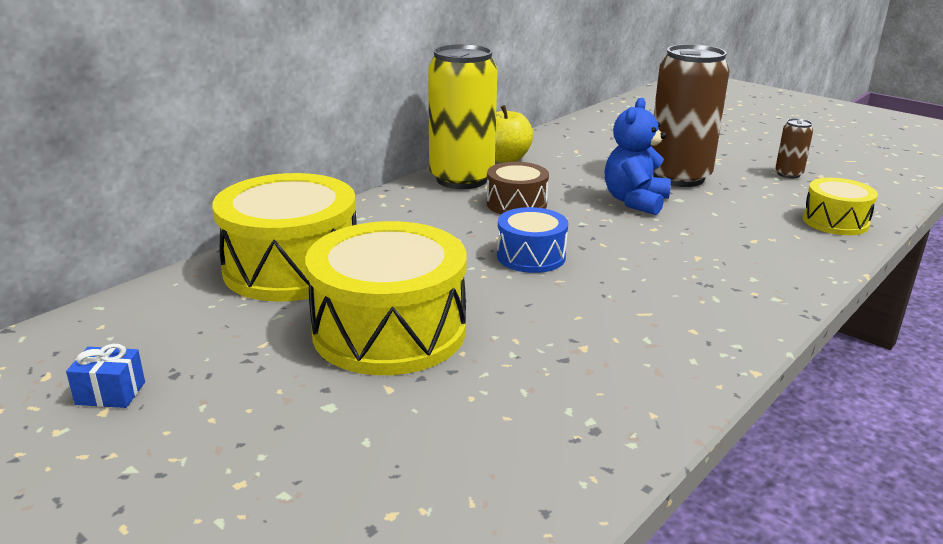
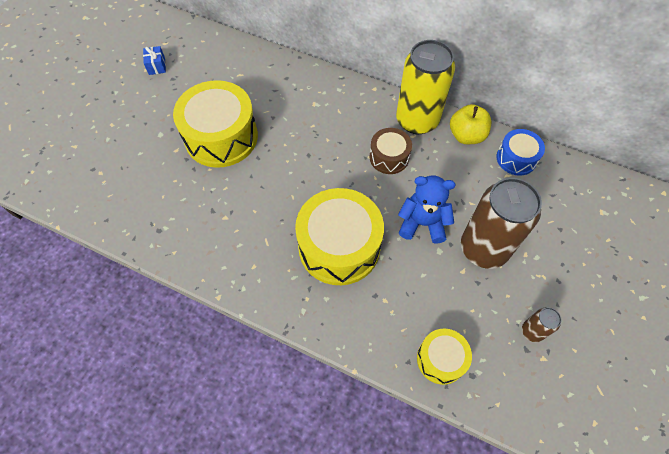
camera: 75 degrees right, 35 degrees up
(291, 268) = (270, 81): yellow drum -> yellow drum (339, 246)
(531, 256) = (317, 178): blue drum -> blue drum (516, 158)

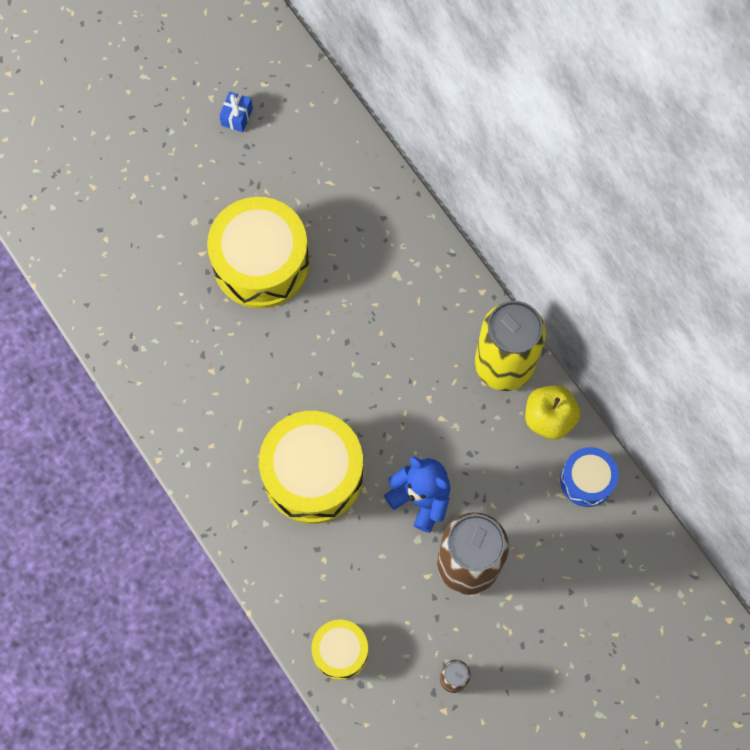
camera: 30 degrees right, 10 degrees up
(389, 157) = (437, 396): brown drum -> none

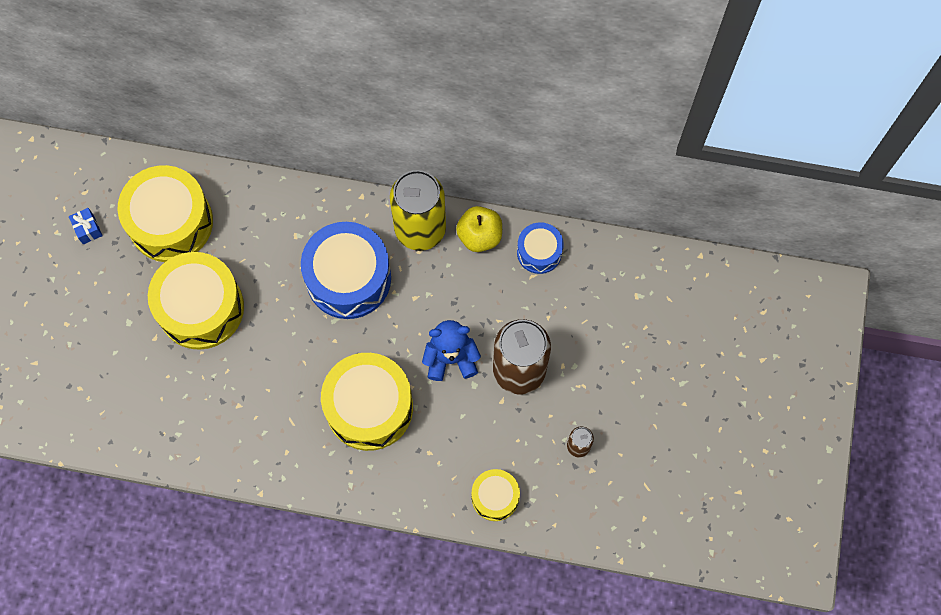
camera: 45 degrees left, 0 degrees up
(306, 170) = (171, 222): none -> yellow drum
(403, 350) = (348, 278): none -> blue drum

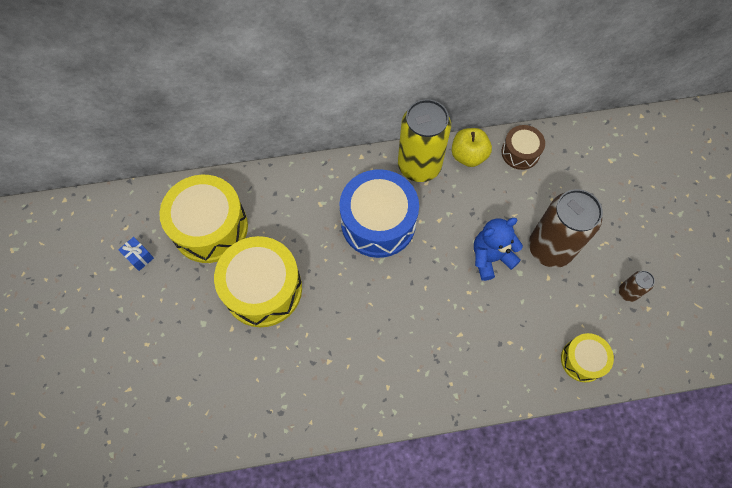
camera: 20 degrees left, 5 degrees down
(369, 407) = (442, 322): yellow drum -> none
(539, 252) = (520, 153): blue drum -> brown drum

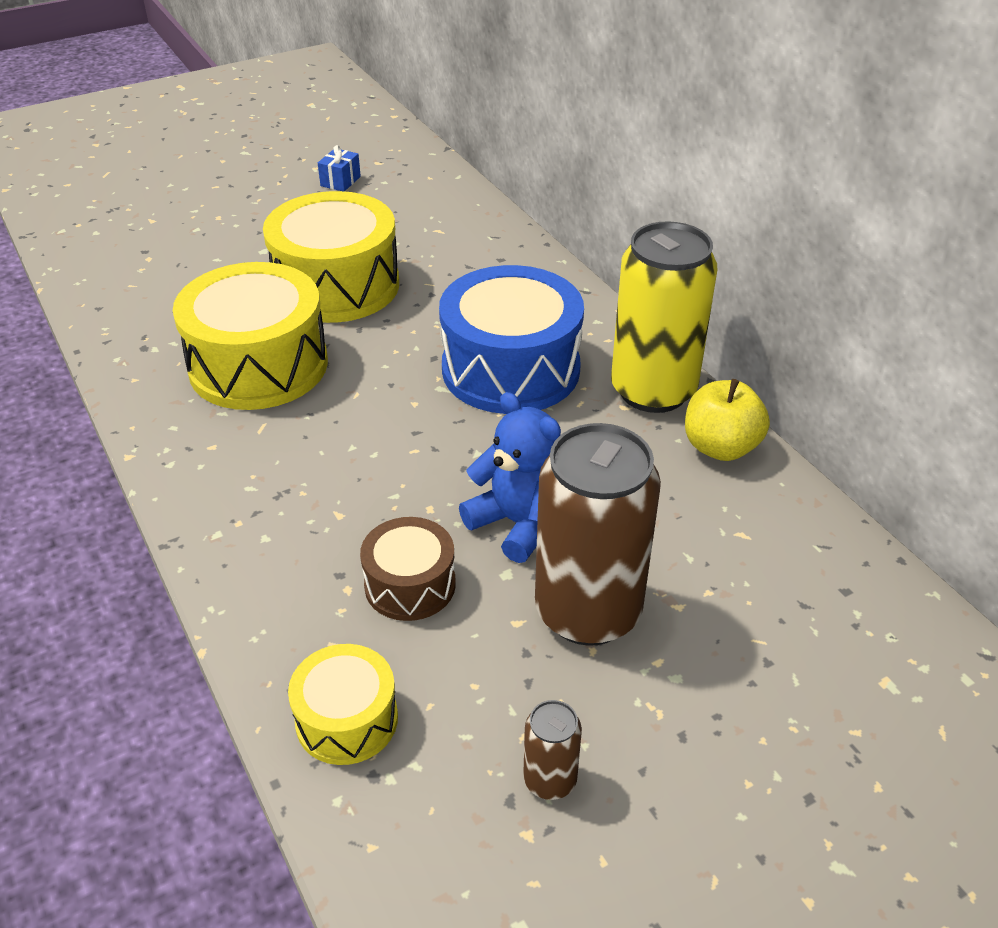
camera: 70 degrees right, 25 degrees down
(210, 227) = (412, 220): yellow drum -> yellow drum (258, 365)
(520, 153) = (784, 519): brown drum -> brown drum (410, 585)

